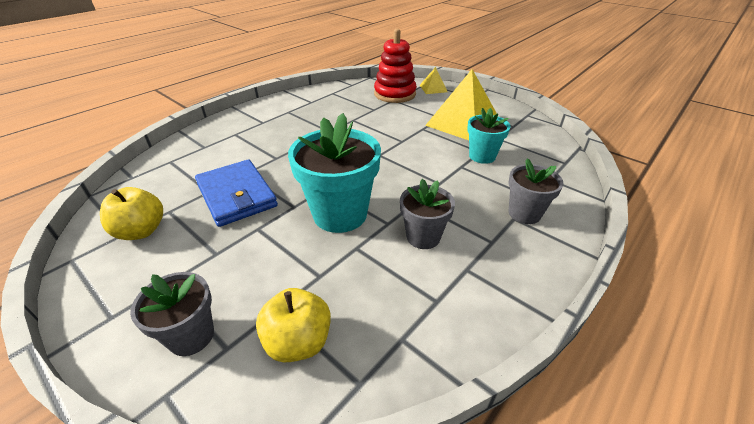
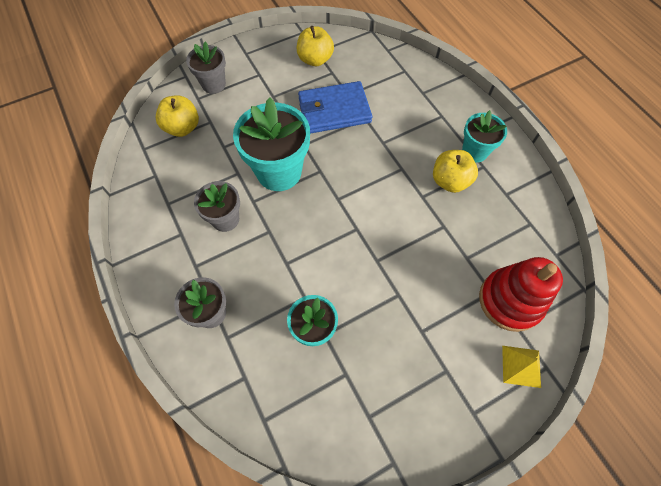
camera: 110 degrees right, 25 degrees up
(274, 116) = (474, 152): none -> turquoise flower pot
(309, 122) = (450, 181): none -> yellow apple
(463, 123) = (397, 351): yellow pyramid -> none

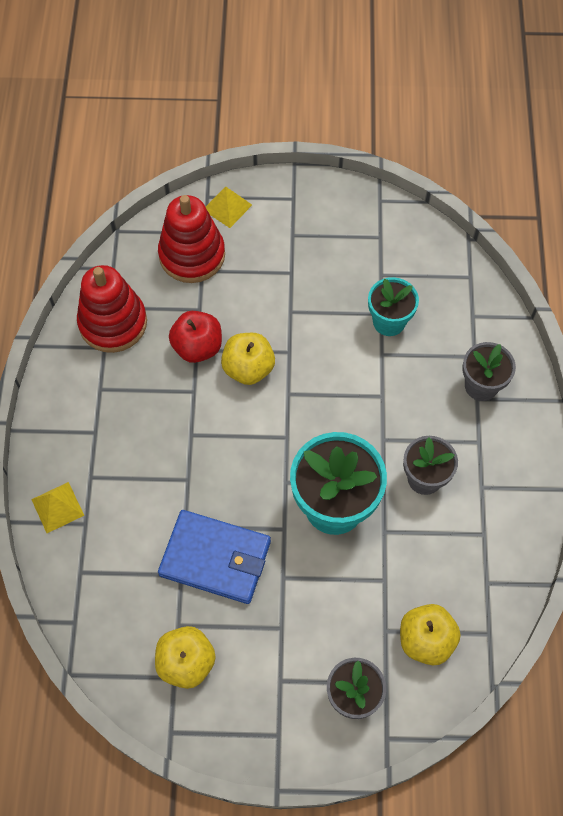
camera: 150 degrees left, 0 degrees up
(444, 228) = (197, 347): none -> red apple
(445, 92) = (57, 507): none -> yellow pyramid
(450, 181) = (150, 392): yellow apple -> yellow apple (248, 368)
(474, 152) = (94, 410): turquoise flower pot -> none
(516, 213) = (113, 323): none -> red stacking toy

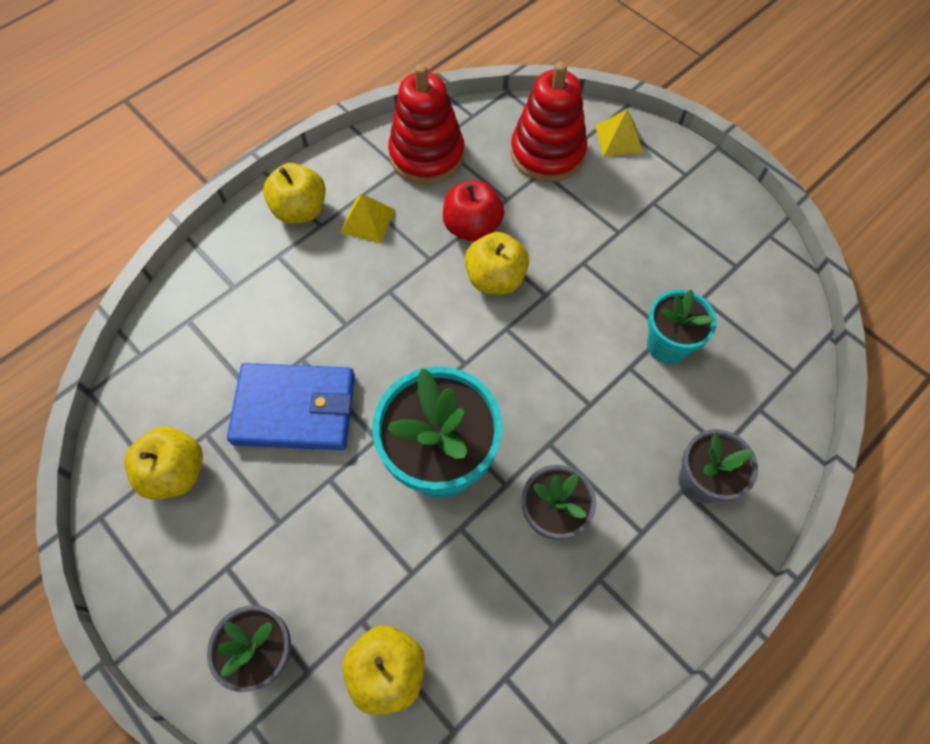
camera: 45 degrees right, 0 degrees up
(57, 507) = (229, 257): yellow pyramid -> yellow pyramid (367, 221)
(69, 434) = (300, 210): none -> yellow apple
(215, 558) = (295, 409): blue wallet -> blue wallet turned 60 degrees counterclockwise

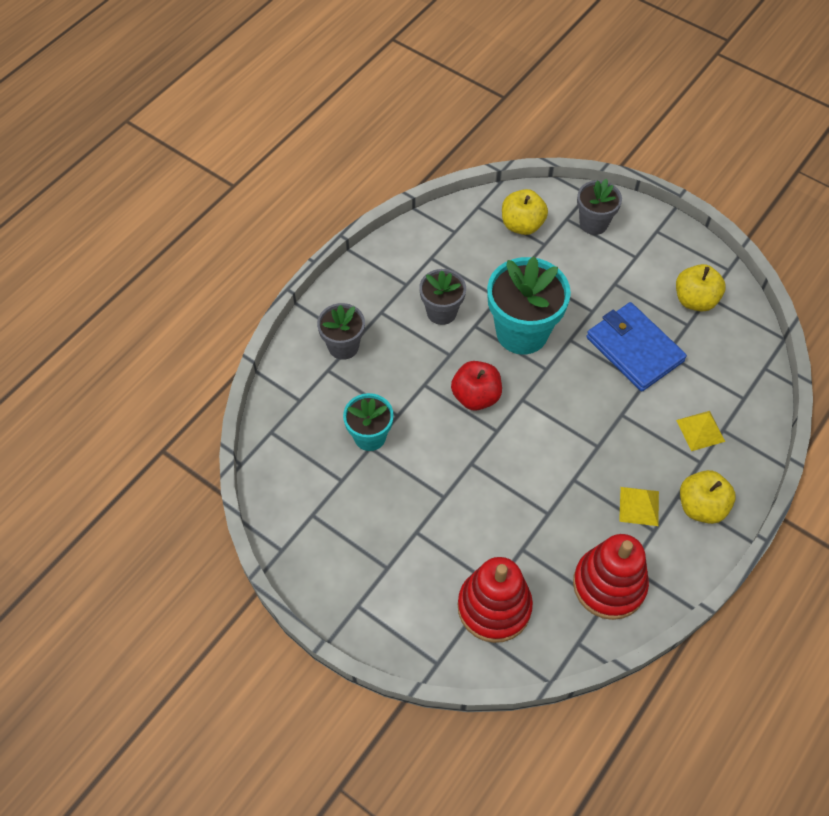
camera: 170 degrees right, 5 degrees down
(295, 409) = (634, 349): blue wallet -> blue wallet turned 60 degrees clockwise
(472, 227) = (546, 514): red apple -> red apple (476, 396)
(495, 279) = (515, 470): yellow apple -> none
(618, 139) = (426, 637): yellow pyramid -> yellow pyramid (700, 430)

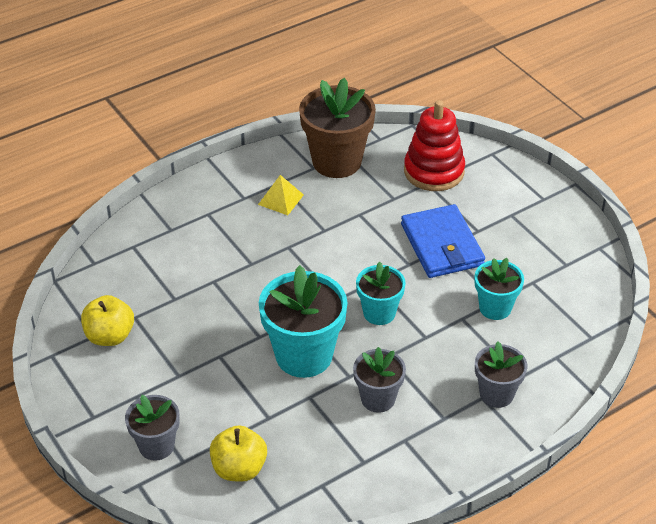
camera: 160 degrees left, 15 degrees down
(476, 396) = (379, 313): red apple -> turquoise flower pot
(609, 585) = (337, 161): red stacking toy -> brown flower pot
(634, 349) = (202, 310): blue wallet -> blue wallet (442, 245)
(700, 430) = (190, 234): yellow pyramid -> none
(701, 506) = (230, 186): yellow apple -> none

